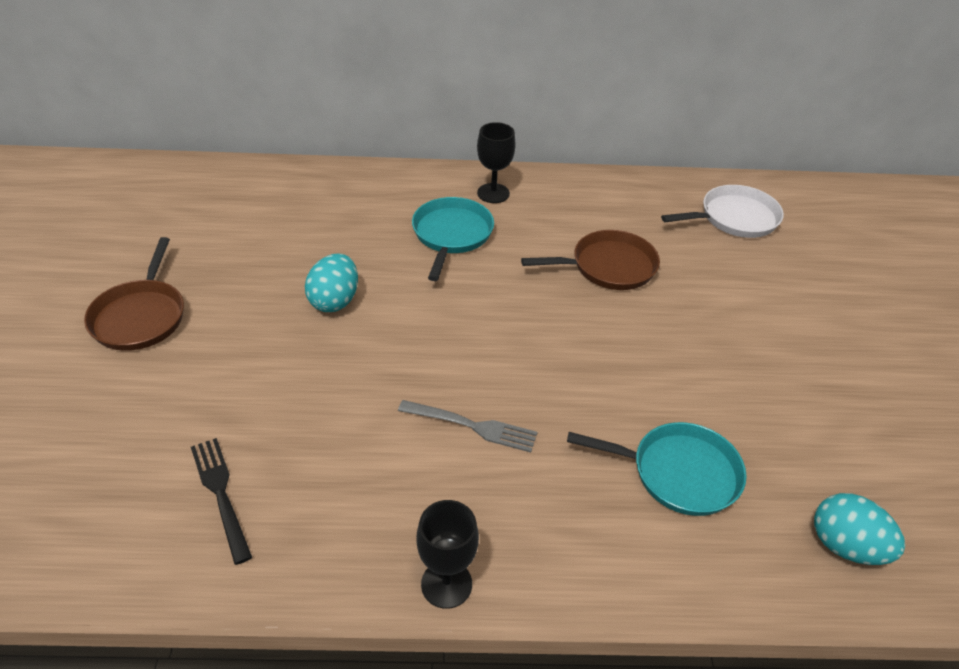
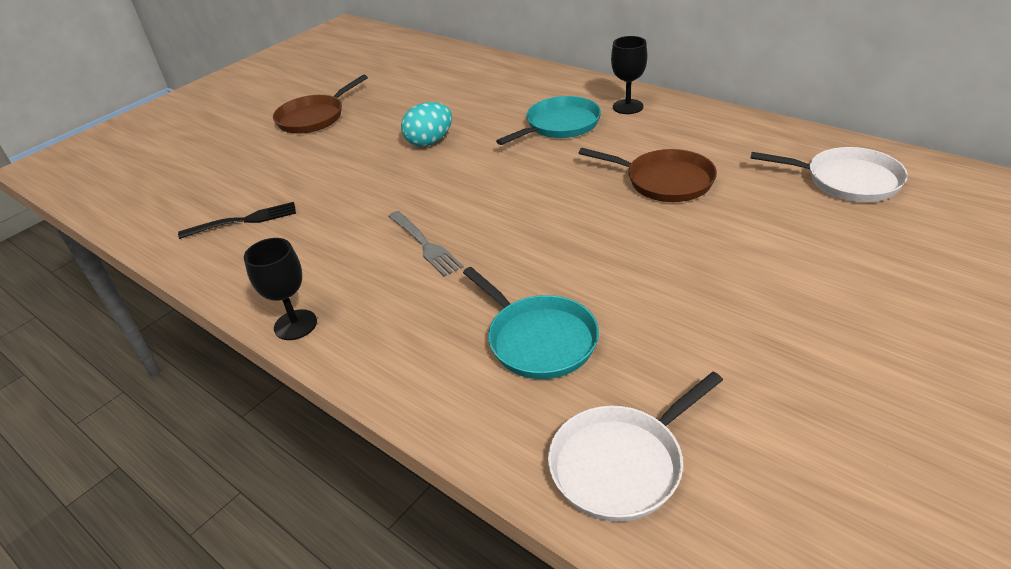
camera: 45 degrees right, 5 degrees down
(221, 494) = (243, 221): black fork -> black fork turned 60 degrees clockwise
(846, 546) = (621, 464): turquoise egg -> white pan

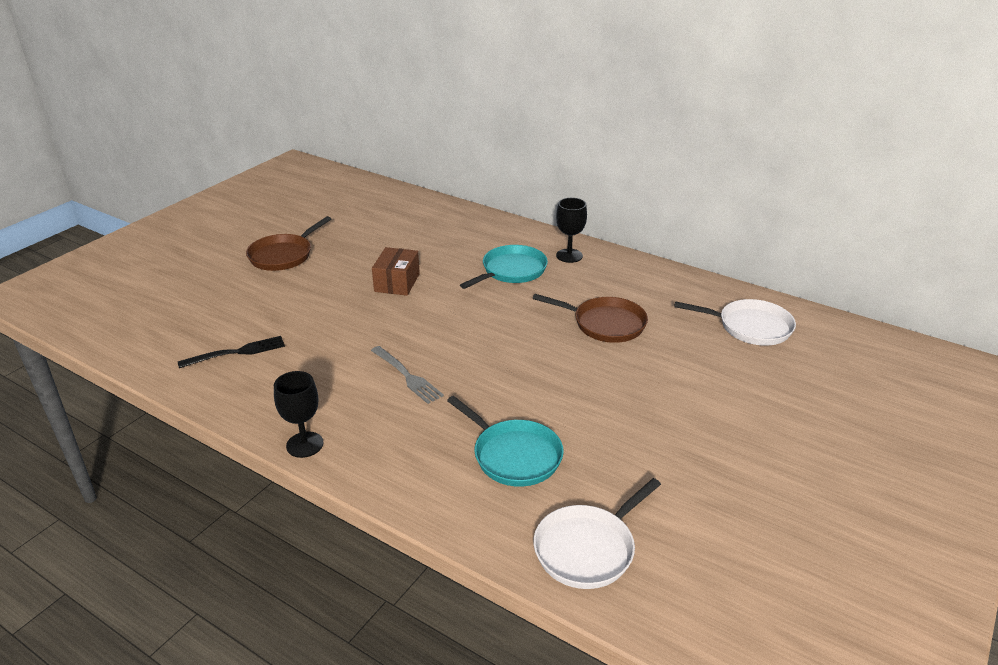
camera: 10 degrees left, 5 degrees down
(430, 142) = (397, 283): turquoise egg -> brown box

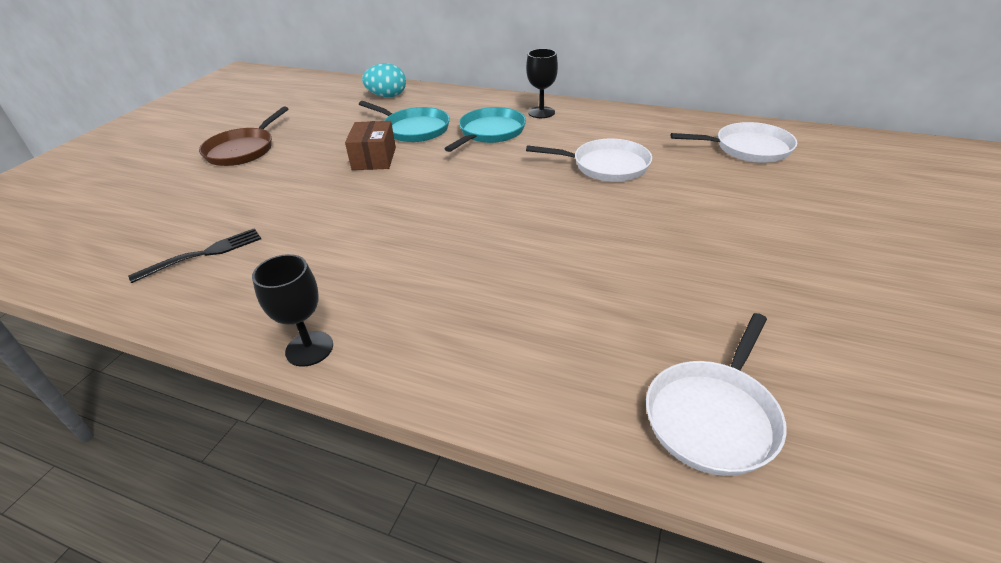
camera: 10 degrees left, 5 degrees up
(407, 376) = (414, 248): grey fork -> none
(428, 214) = (387, 96): none -> turquoise egg
(514, 455) = (571, 316): turquoise pan -> turquoise pan (414, 129)
(605, 324) = (606, 166): brown pan -> white pan

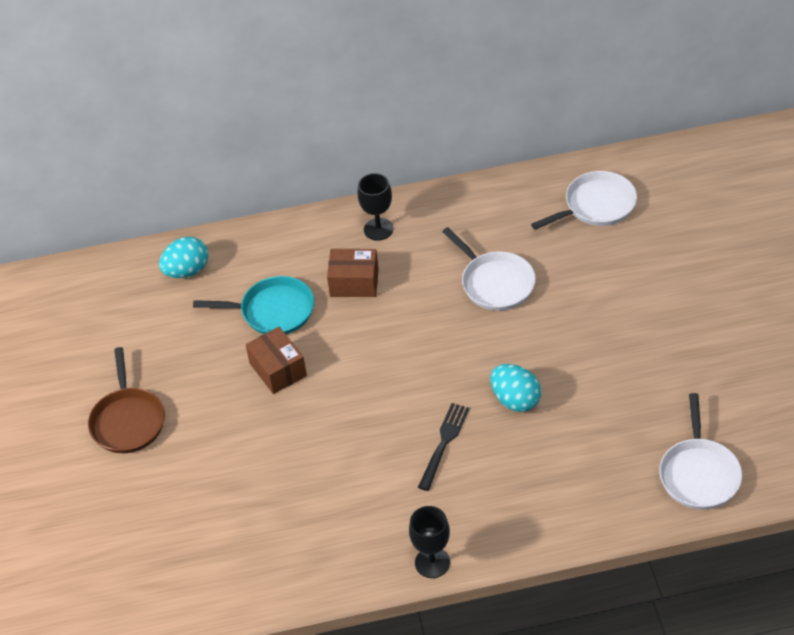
camera: 30 degrees left, 10 degrees up
(203, 254) = (255, 541): black fork -> black fork (444, 443)
(490, 132) = (354, 283): turquoise pan -> brown box
(544, 248) = (515, 400): none -> turquoise egg
(606, 166) = (495, 283): white pan -> white pan turned 75 degrees clockwise

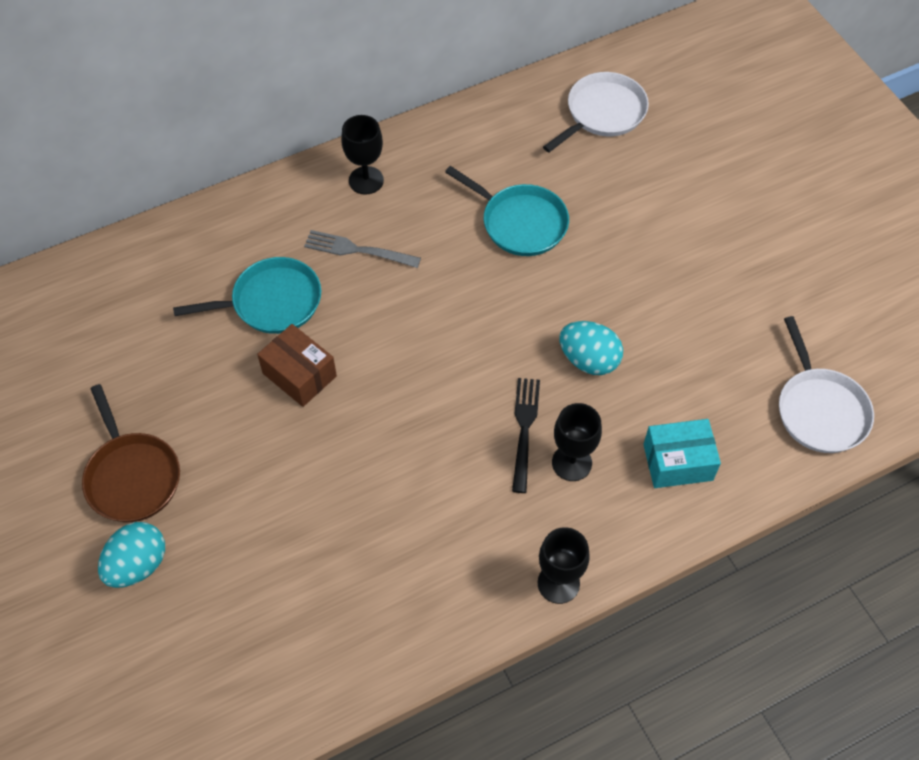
camera: 20 degrees left, 10 degrees up
(187, 271) = (151, 270): turquoise egg -> turquoise egg (138, 565)
(354, 283) = (358, 250): brown box -> grey fork
(474, 475) = (571, 463): none -> black goblet
(495, 283) = (520, 222): white pan -> turquoise pan
(562, 491) = (678, 462): none -> turquoise box

